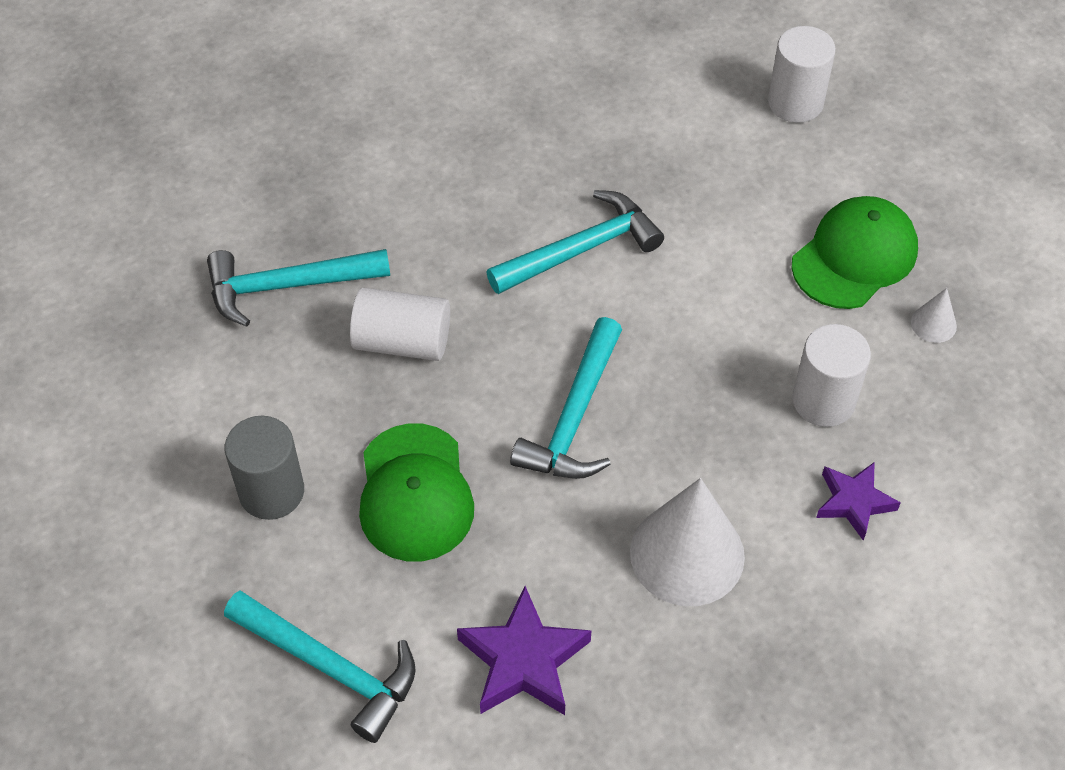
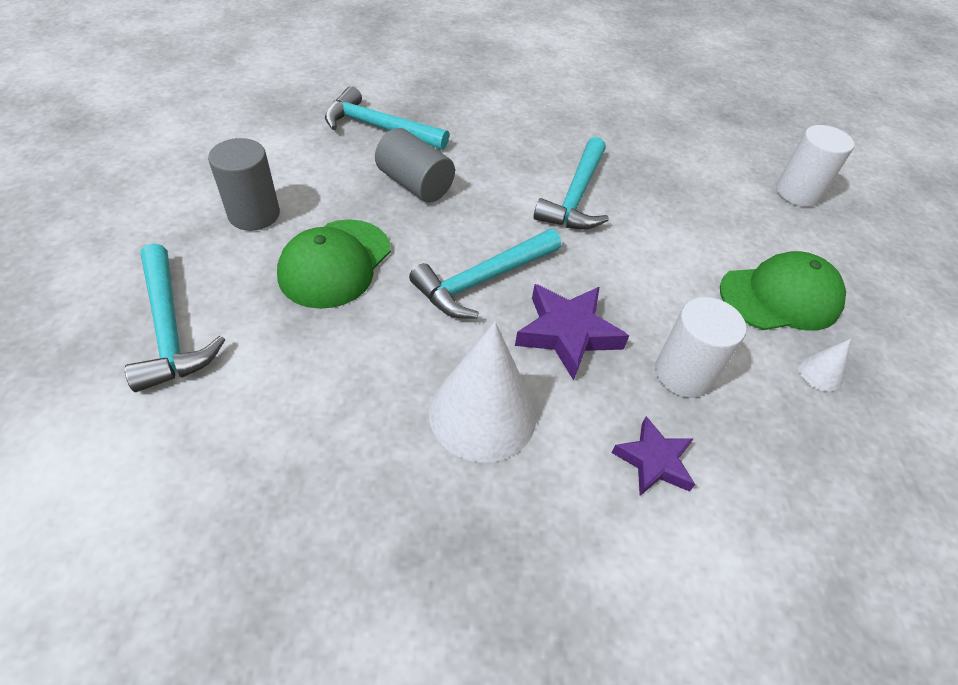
camera: 30 degrees right, 5 degrees down
(402, 341) = (415, 184): white cylinder -> grey cylinder
(523, 660) = (293, 408): purple star -> purple star (567, 333)
(581, 249) = (576, 196): turquoise hammer -> turquoise hammer turned 105 degrees clockwise

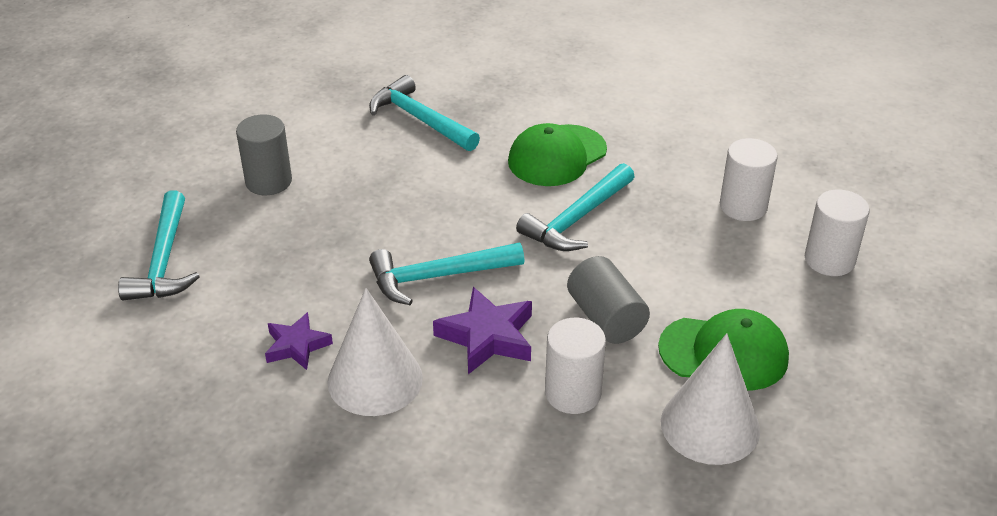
camera: 25 degrees right, 10 degrees down
(335, 263) = (316, 236): green cap -> green cap (557, 156)
(415, 184) = (424, 179): grey cylinder -> grey cylinder (606, 318)
(654, 461) = (497, 450): purple star -> purple star (297, 346)
(701, 160) = (743, 206): none -> white cylinder
(820, 373) = (710, 425): white cone -> white cone, size x2.29

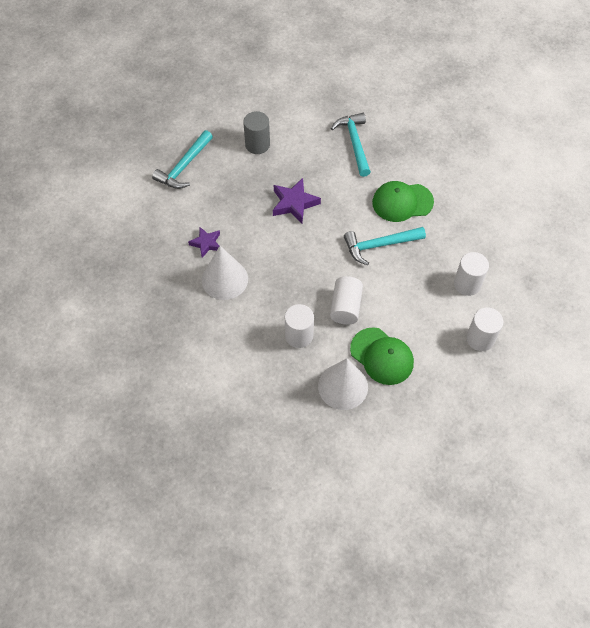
camera: 35 degrees right, 20 degrees up
(438, 276) = (291, 241): turquoise hammer -> none
(487, 337) = (286, 285): purple star -> purple star (294, 203)
(606, 318) = (345, 307): grey cylinder -> white cylinder

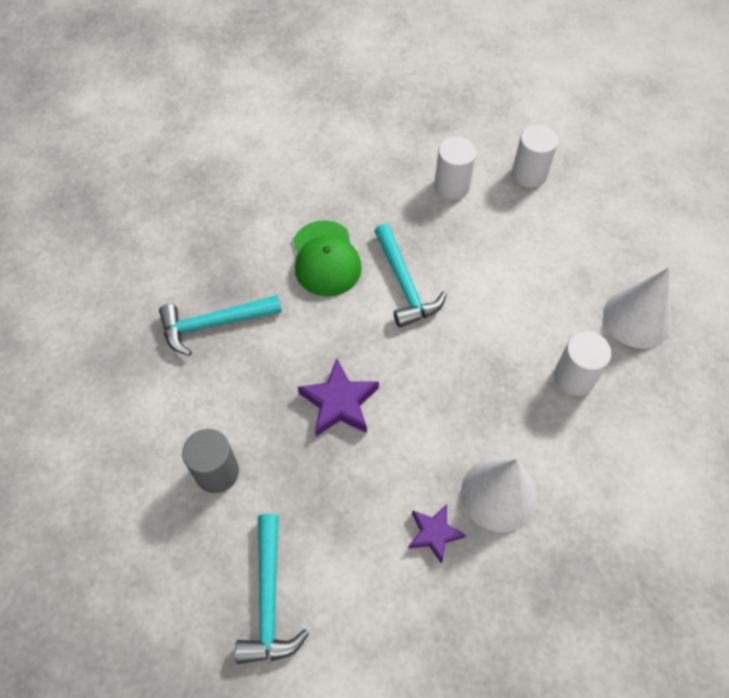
camera: 95 degrees left, 0 degrees up
(184, 166) = (269, 599): turquoise hammer -> turquoise hammer turned 60 degrees clockwise
(345, 307) = (514, 321): white cylinder -> none
(382, 356) = (580, 276): green cap -> none

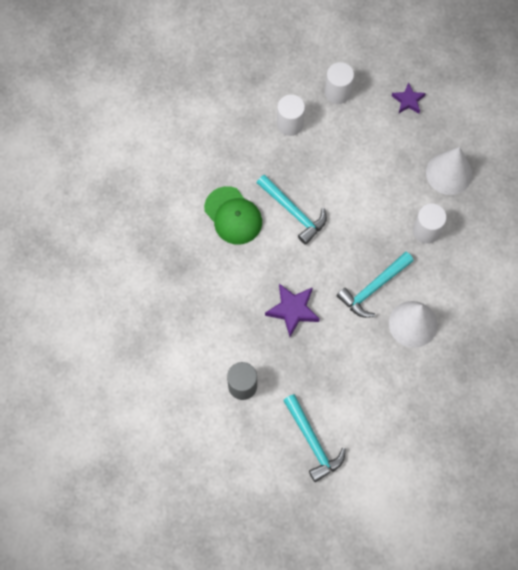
camera: 25 degrees left, 10 degrees up
(214, 324) = (185, 293): turquoise hammer -> turquoise hammer (373, 288)
(434, 533) = (386, 363): purple star -> purple star (408, 100)

